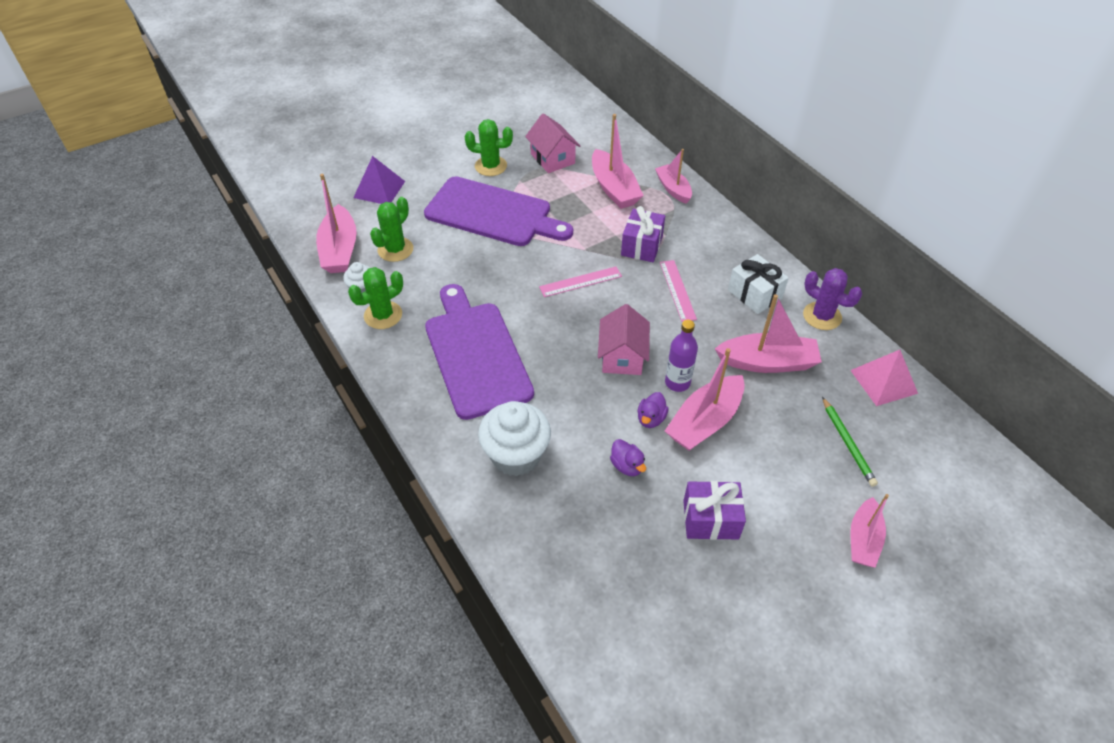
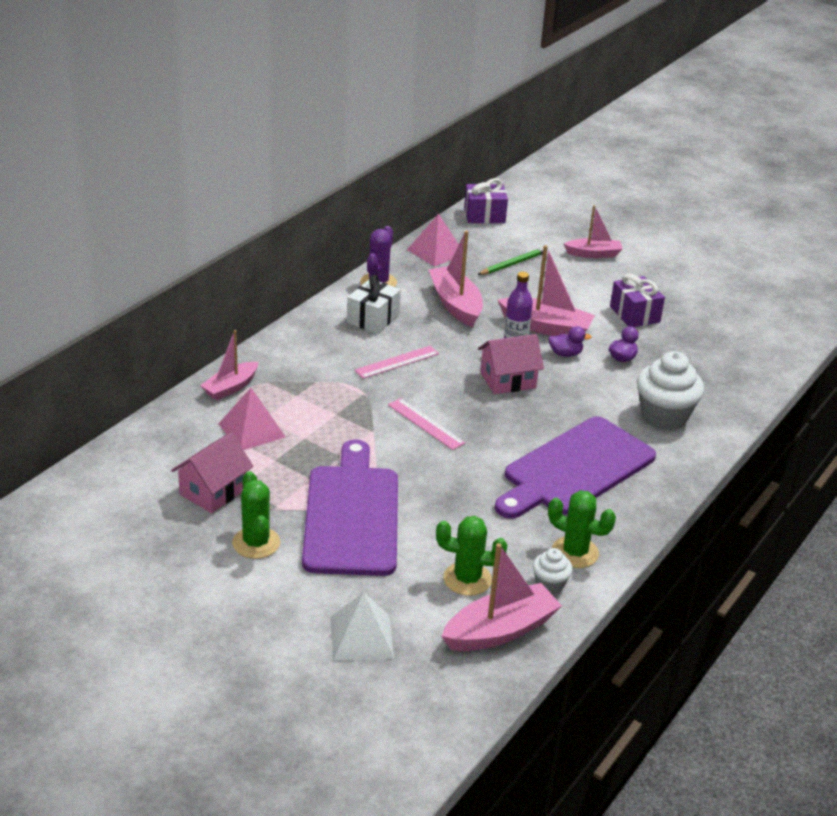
camera: 115 degrees left, 15 degrees down
(379, 189) = (361, 637): purple pyramid -> white pyramid
(614, 188) = (251, 430): pink boat -> pink pyramid
(641, 246) = (343, 394): purple gift -> purple gift (484, 215)

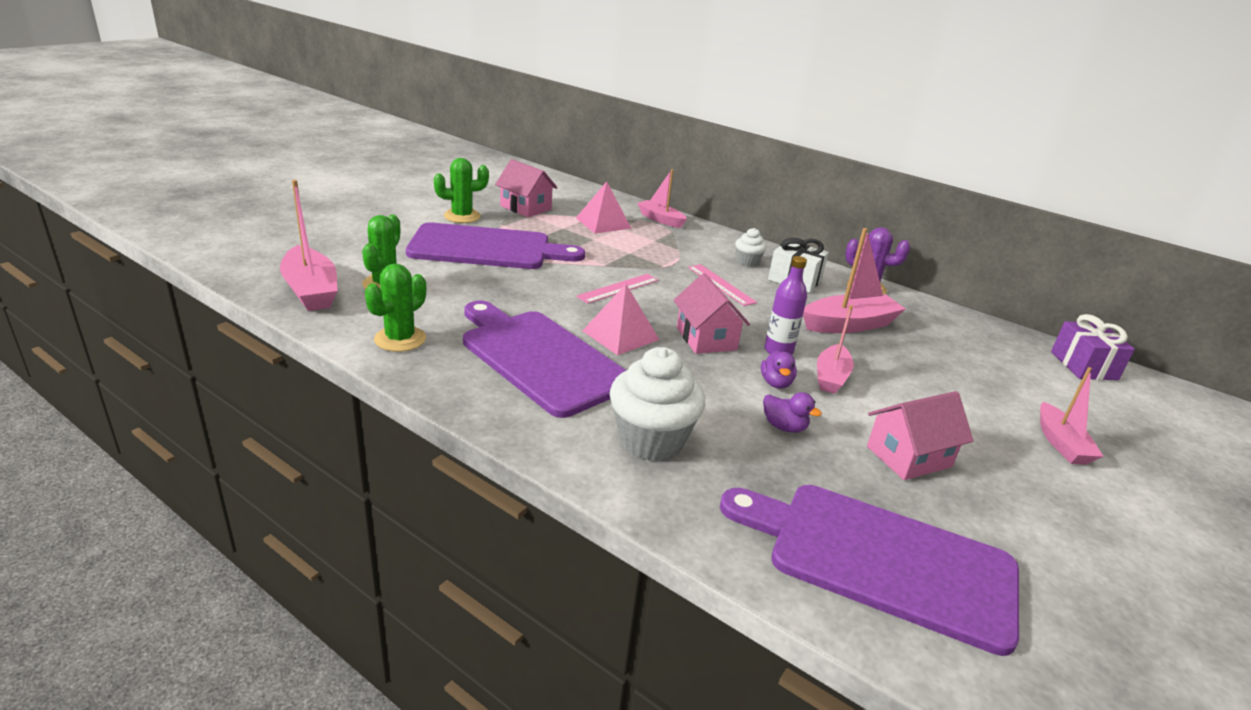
camera: 90 degrees right, 5 degrees down
(361, 637) = (338, 240): white pyramid -> none
(435, 251) = (959, 324): pink pyramid -> pink pyramid (620, 335)
(513, 264) = (973, 372): green pencil -> none
(546, 327) = (831, 377): pink boat -> pink boat, size x0.65
(550, 584) = (359, 320): white cupcake -> white cupcake (747, 262)
(634, 314) = (909, 457): purple gift -> pink house
(737, 343) = (880, 560): none -> purple cutting board

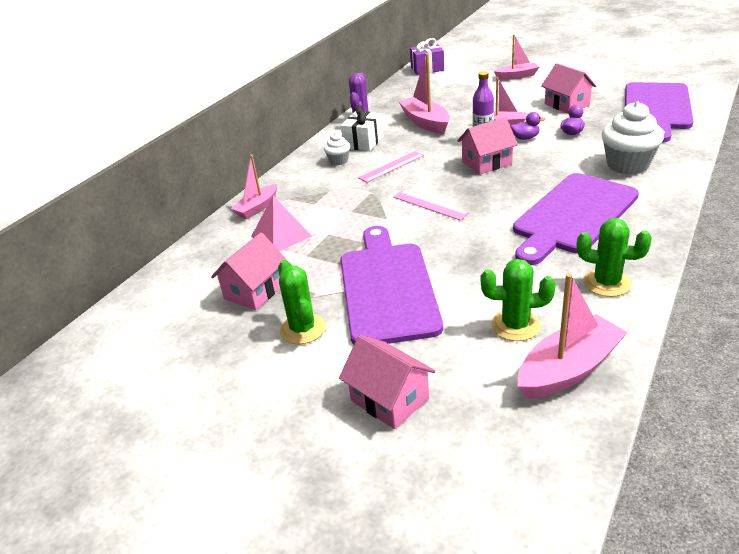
camera: 90 degrees left, 5 degrees up
(357, 230) = (389, 399): none -> pink house
(620, 335) = (509, 192): pink pyramid -> none

